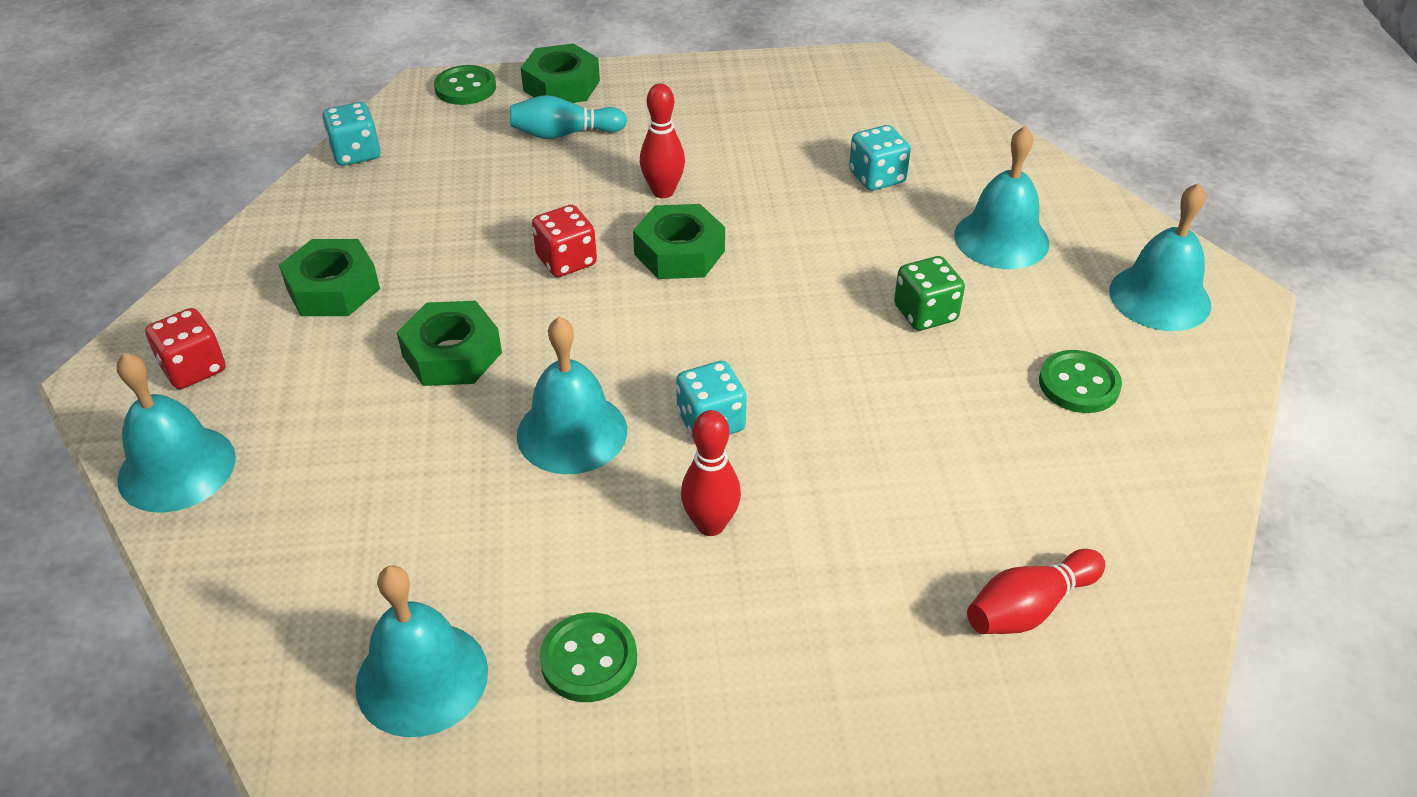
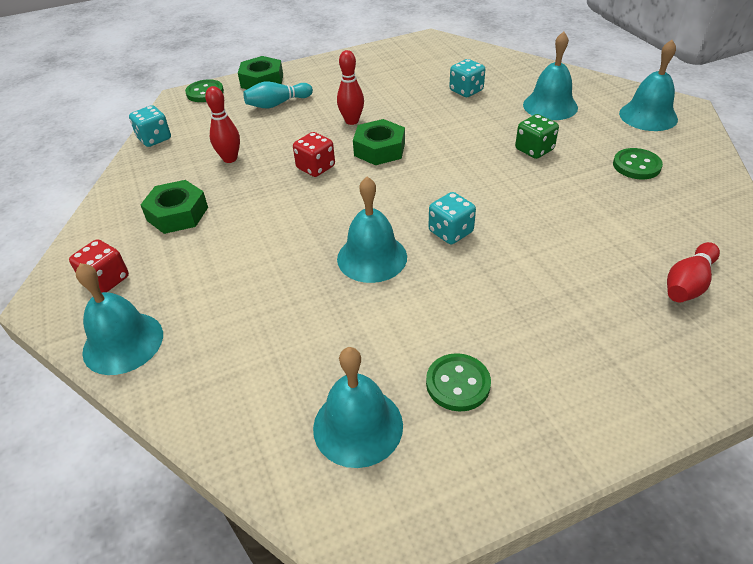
camera: 15 degrees left, 0 degrees up
(452, 354) = (273, 232): green nut -> none
(710, 525) = (484, 287): red bowling pin -> red bowling pin (230, 159)

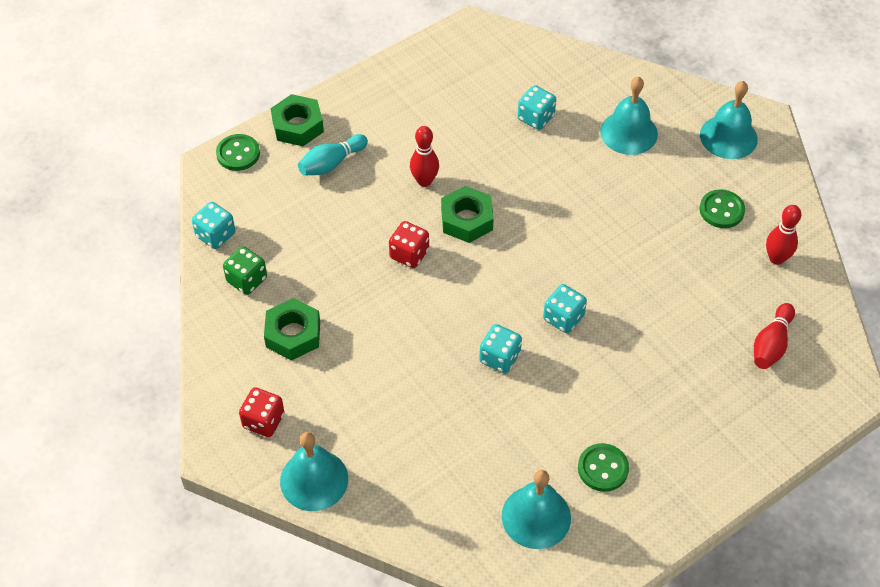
camera: 15 degrees left, 10 degrees up
(230, 159) = (313, 253): red bowling pin -> red bowling pin (776, 258)
(372, 257) = (500, 358): turquoise bell -> turquoise dice
(534, 150) = (622, 201): green dice -> green dice (247, 280)

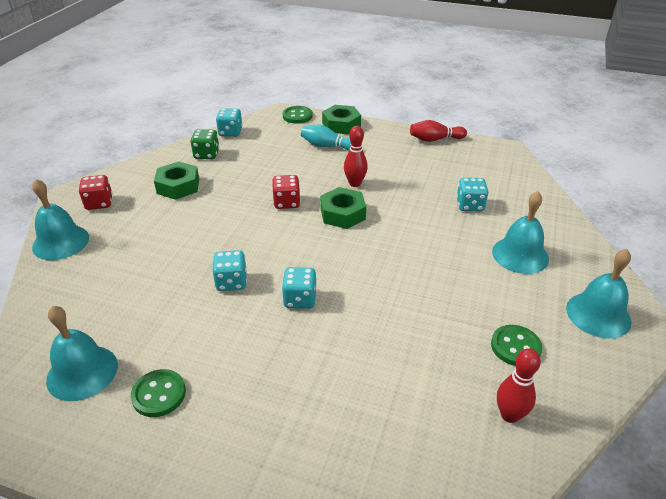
camera: 55 degrees right, 15 degrees down
(771, 344) = (402, 462): red bowling pin -> red bowling pin (435, 139)

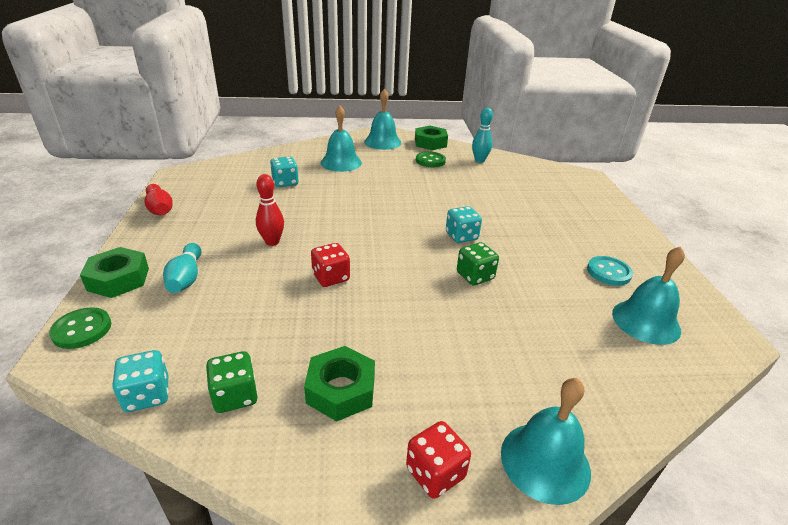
camera: 115 degrees left, 5 degrees down
(159, 394) = (608, 272): green button -> turquoise button
(231, 282) = (475, 276): turquoise dice -> green dice
(342, 214) = (332, 239): green nut -> green nut (430, 143)
(509, 415) = (479, 160): red bowling pin -> turquoise bowling pin

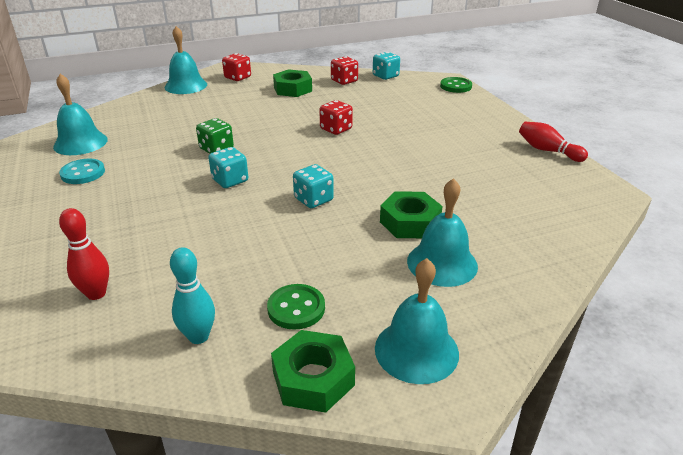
camera: 165 degrees right, 0 degrees up
(118, 279) = (480, 105): green nut -> green nut (410, 222)
(186, 278) = (438, 113): turquoise bowling pin -> none
(235, 396) = (344, 81): green dice -> red dice
(272, 242) = (408, 143): red bowling pin -> red bowling pin (96, 293)
(285, 182) = (475, 207): turquoise dice -> turquoise dice (313, 200)

